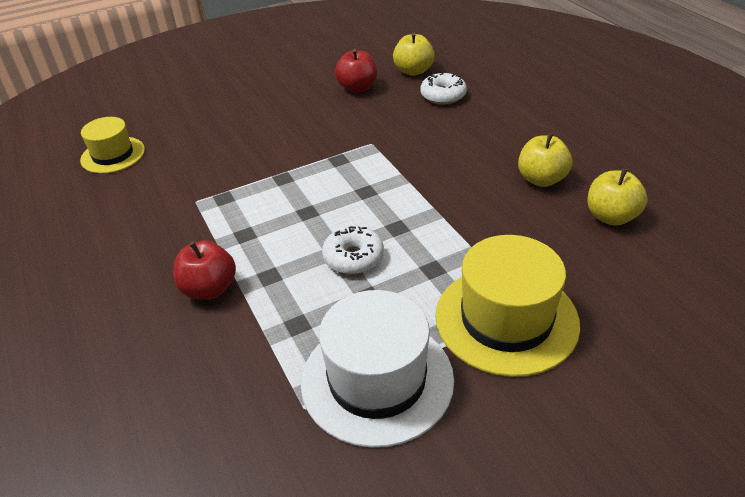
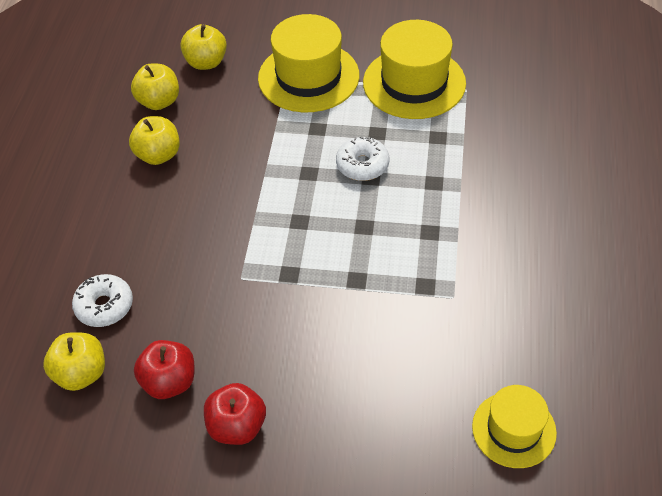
camera: 145 degrees left, 10 degrees up
(209, 289) = (484, 195): red apple -> red apple (237, 426)
(377, 380) = (414, 83): white hat -> yellow hat
(632, 276) = (206, 62): none -> yellow apple

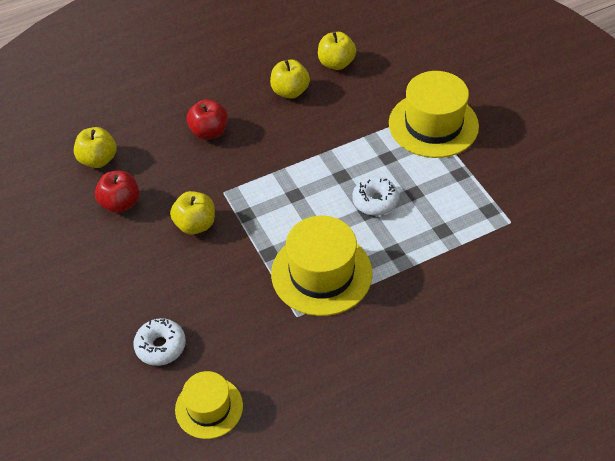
camera: 55 degrees right, 0 degrees up
(104, 306) = (152, 140): white donut -> white donut (160, 346)
(206, 62) = (394, 64): yellow apple -> yellow apple (195, 224)
(237, 426) = (111, 254): red apple -> red apple (209, 132)
(414, 83) = (486, 187): yellow hat -> yellow hat (321, 273)

